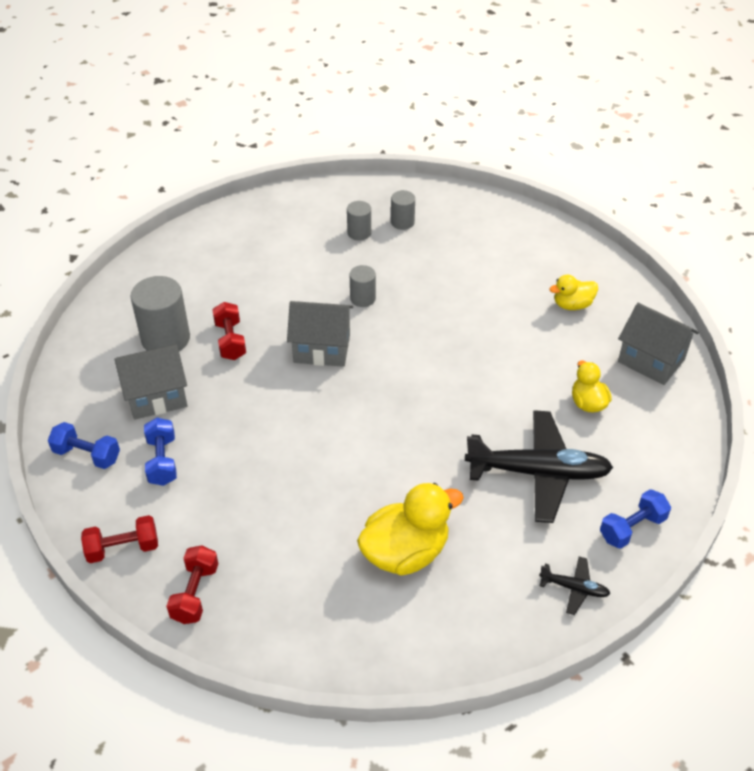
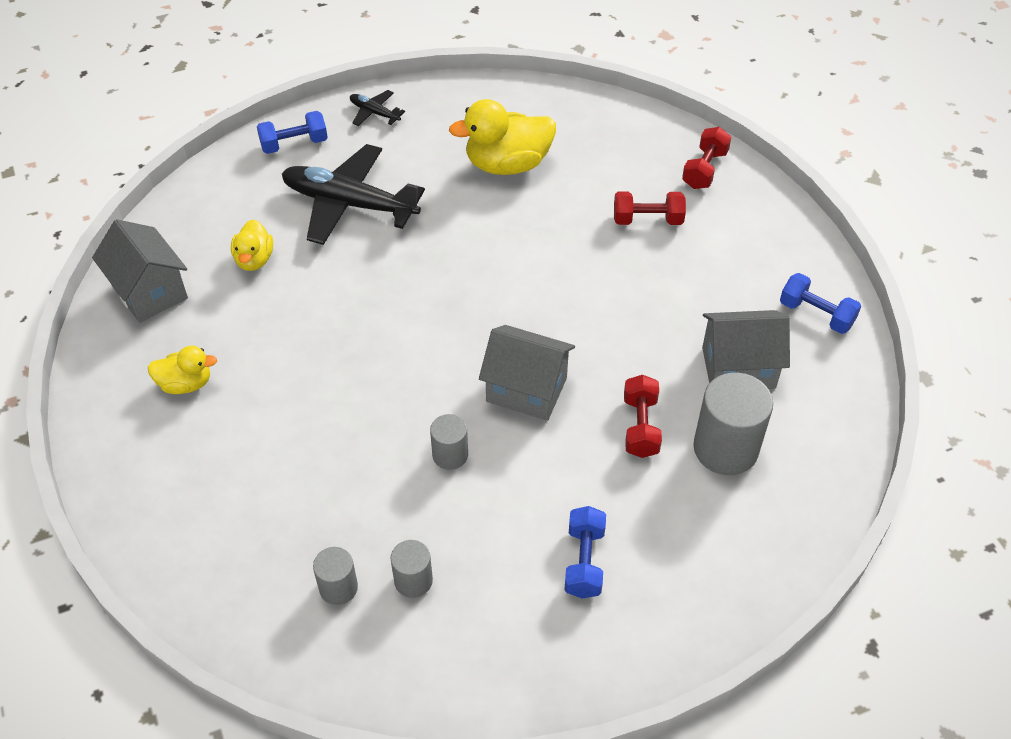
camera: 165 degrees left, 5 degrees up
(123, 548) = (772, 217): red dumbbell -> red dumbbell (647, 220)
(162, 461) = (732, 291): blue dumbbell -> blue dumbbell (584, 561)

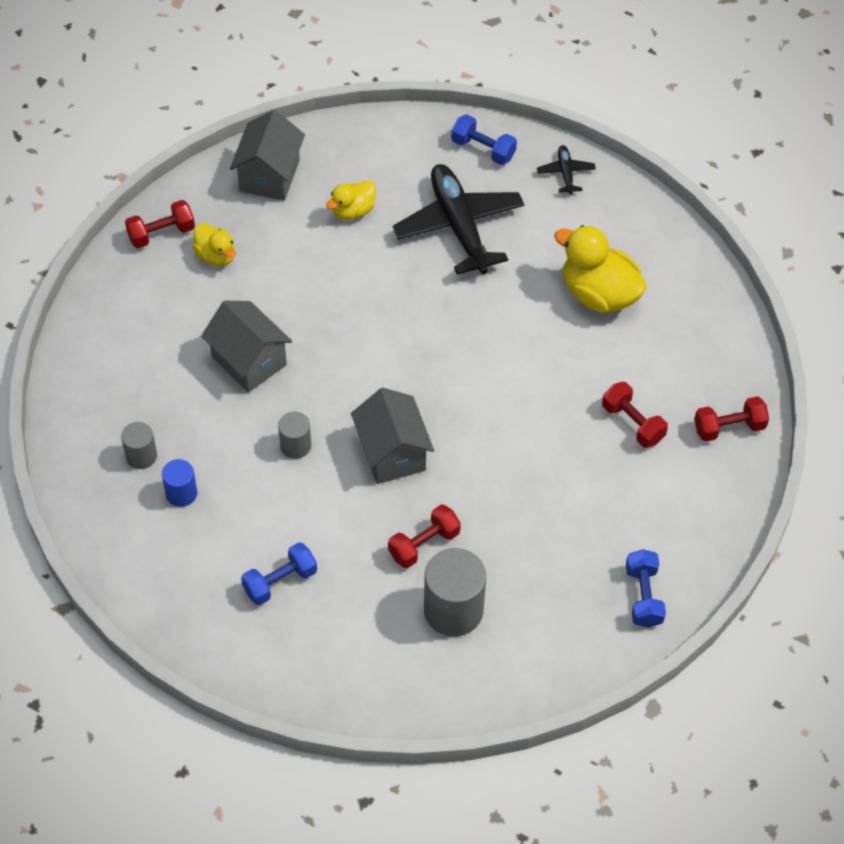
camera: 50 degrees right, 5 degrees up
(113, 409) = (161, 233): none -> red dumbbell
(413, 580) = (181, 493): grey cylinder -> blue cylinder
(738, 368) = (538, 574): grey house -> grey house (249, 361)

